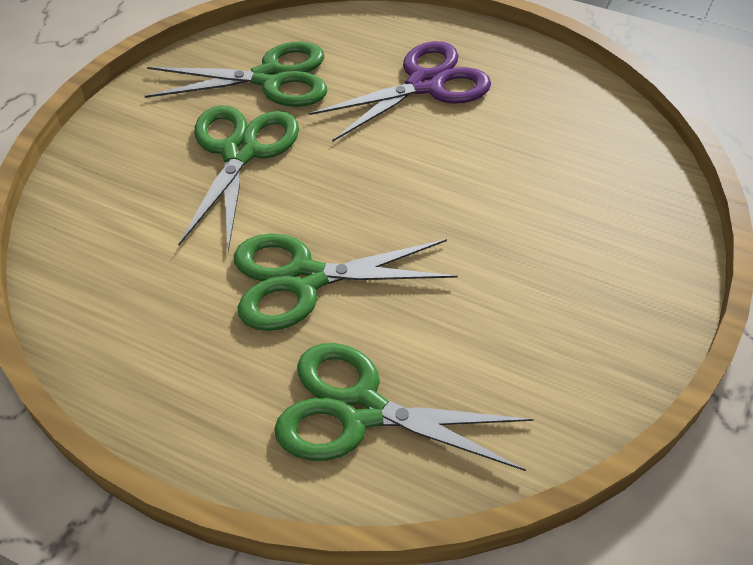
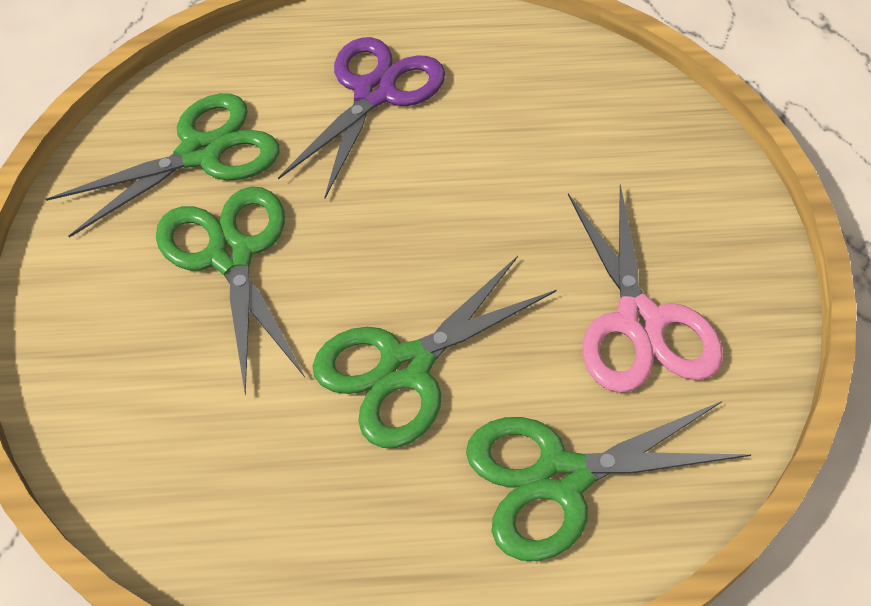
camera: 30 degrees left, 5 degrees up
(511, 330) = (639, 321): none -> pink scissors

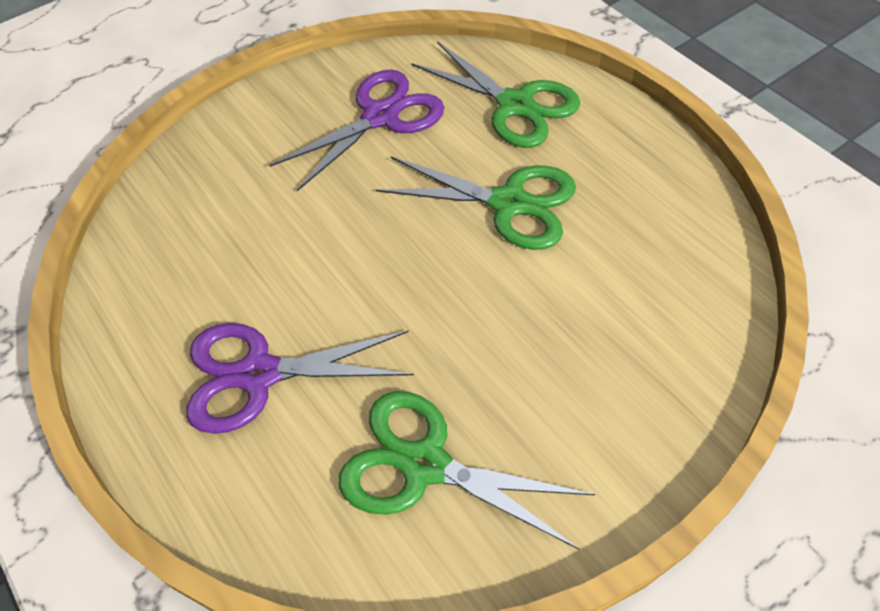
camera: 120 degrees left, 0 degrees up
(230, 255) = (509, 360): green scissors -> none
(639, 321) = (380, 117): pink scissors -> purple scissors

